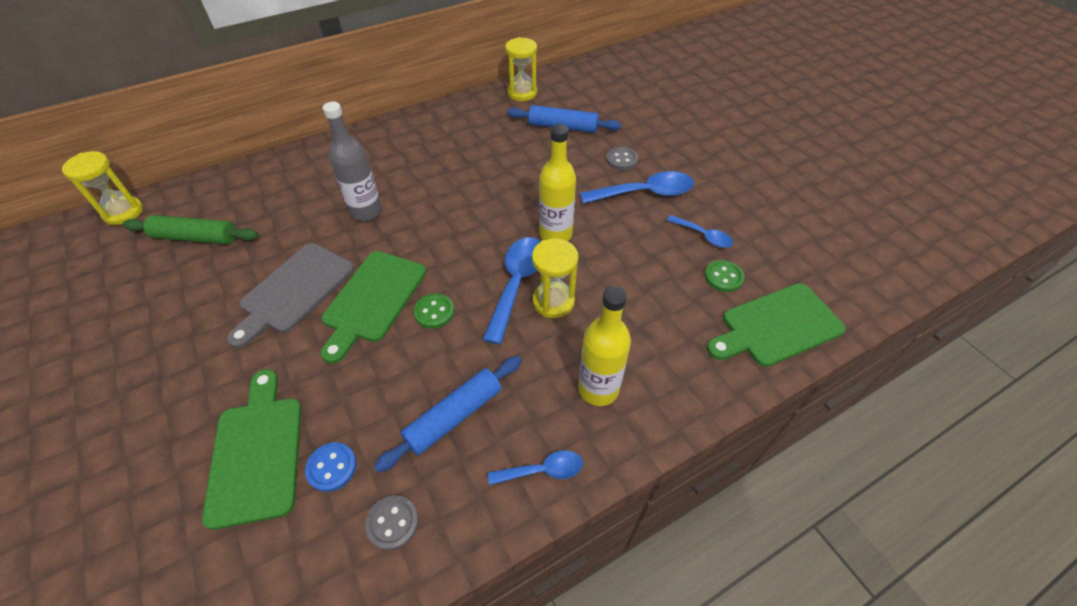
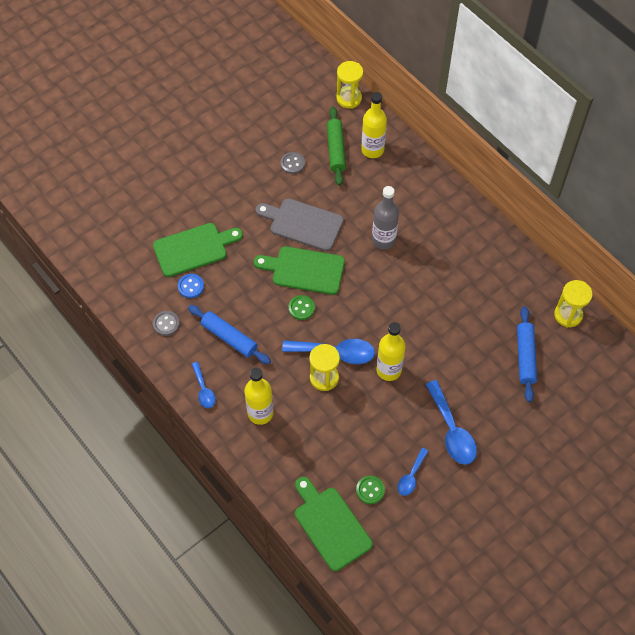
camera: 80 degrees right, 10 degrees up
(223, 202) = (372, 150): none -> yellow bottle
(621, 160) = (491, 409): grey button -> grey button (292, 163)

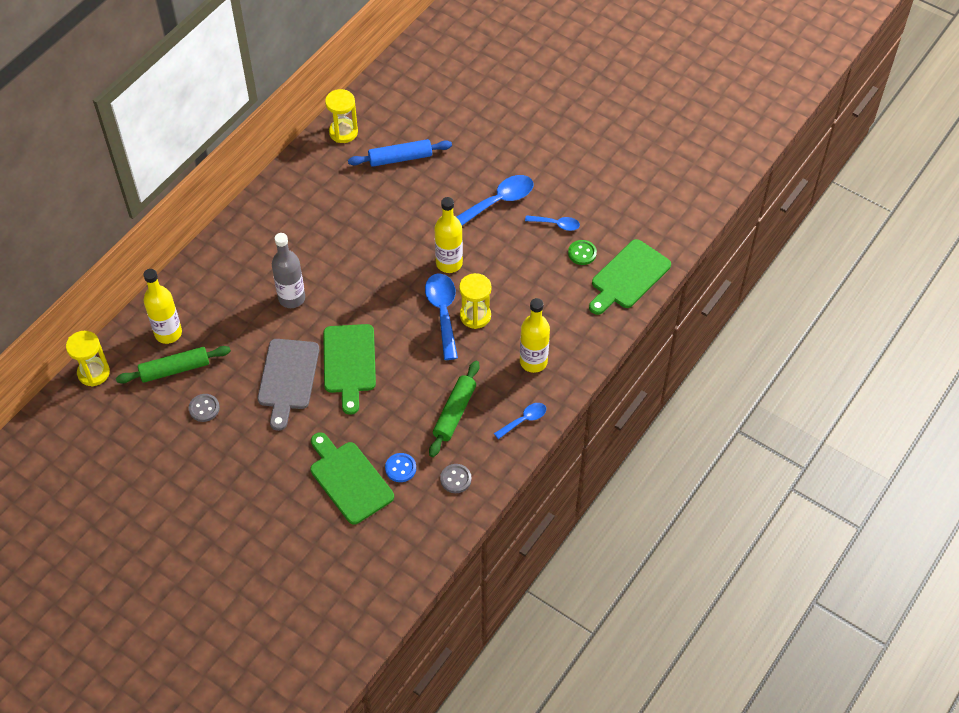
camera: 105 degrees left, 5 degrees down
(229, 337) = (454, 413): blue rolling pin -> green rolling pin
(301, 308) = (398, 354): green button -> none

